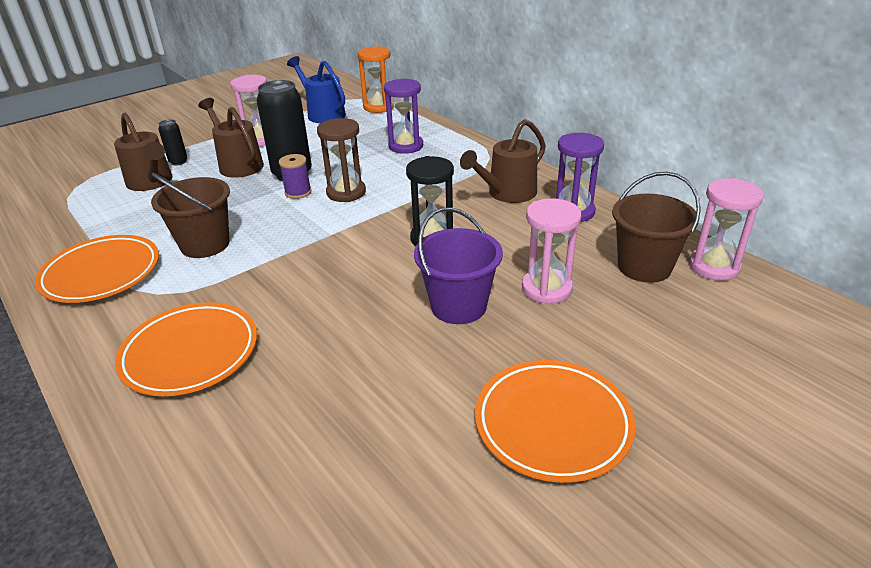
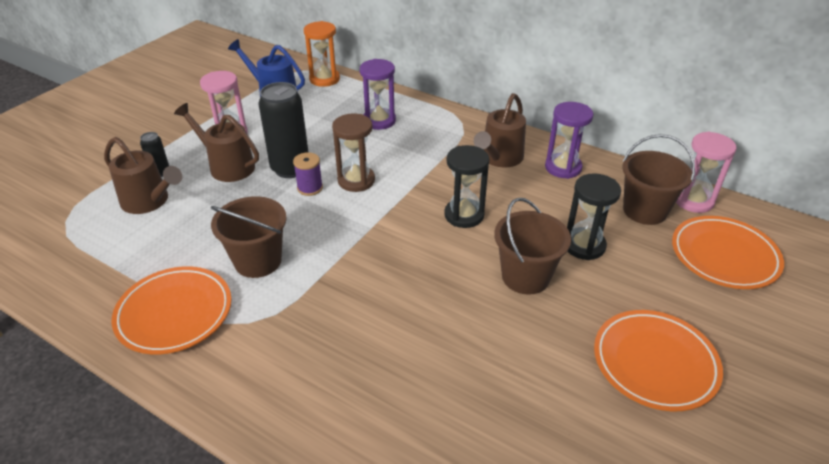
camera: 20 degrees left, 5 degrees up
(190, 353) = (325, 374): orange plate -> orange plate (724, 256)
(458, 306) = (525, 277): purple bucket -> brown bucket
(546, 288) = (584, 245): pink hourglass -> black hourglass

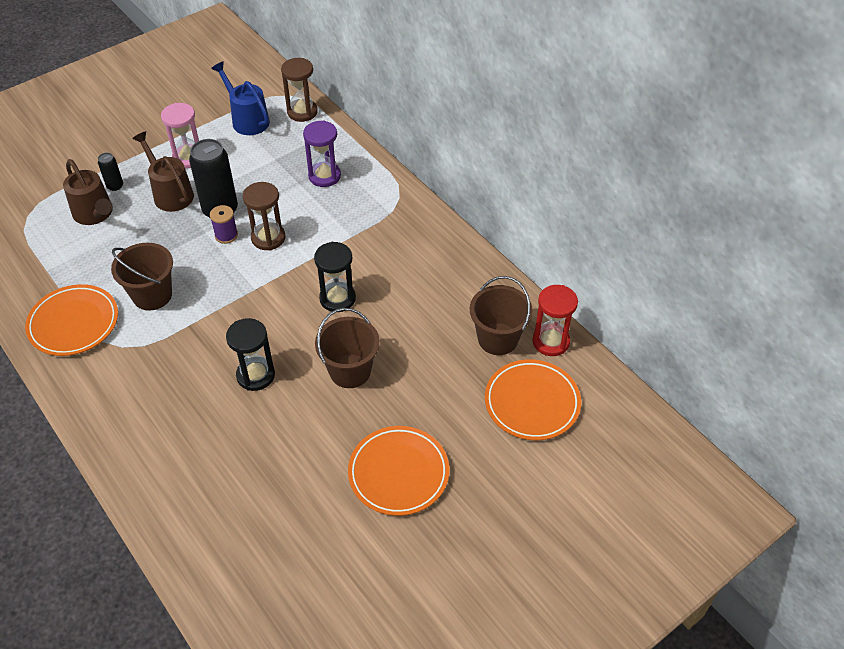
camera: 20 degrees right, 10 degrees up
(324, 79) = (302, 112): orange hourglass -> brown hourglass
(499, 158) = (406, 247): brown watering can -> none
(563, 168) = (457, 273): purple hourglass -> none
(584, 245) = (418, 357): black hourglass -> black hourglass (255, 375)
(693, 201) = (551, 341): pink hourglass -> red hourglass

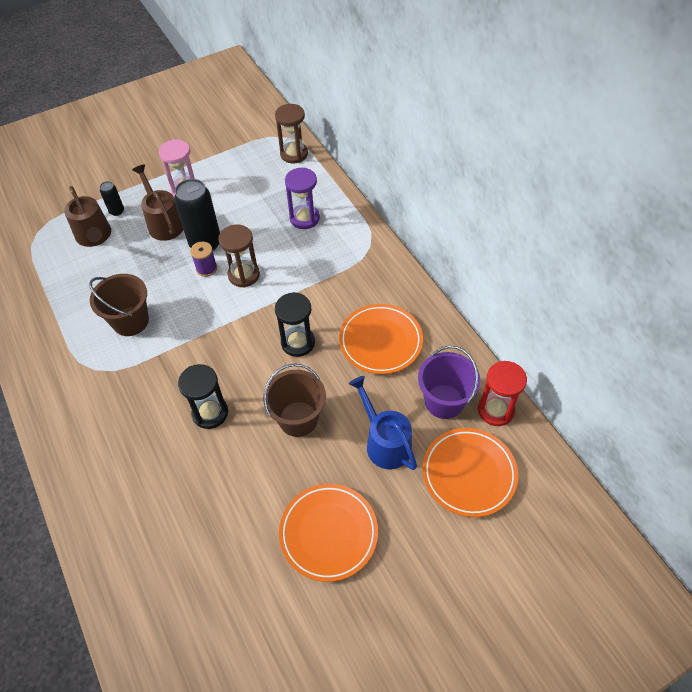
camera: 10 degrees right, 5 degrees up
(74, 323) = (57, 341): orange plate -> orange plate (380, 341)
(247, 119) = (243, 157): blue watering can -> blue watering can (384, 442)
(498, 339) = (444, 401): brown bucket -> purple bucket

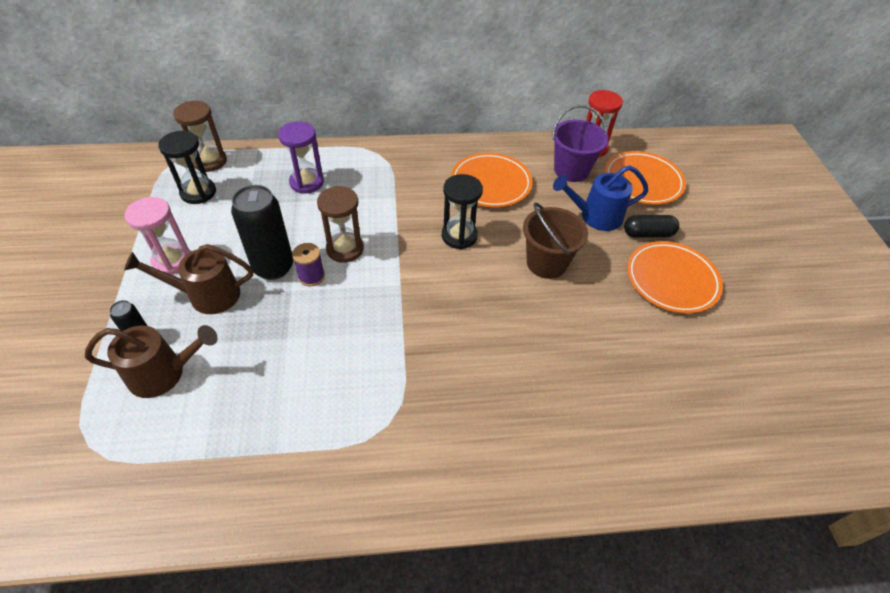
camera: 70 degrees left, 5 degrees down
(130, 321) = (337, 368): brown bucket -> none
(210, 413) = (507, 328): black hourglass -> black hourglass (198, 192)
(385, 497) = (648, 234): none -> black capsule

